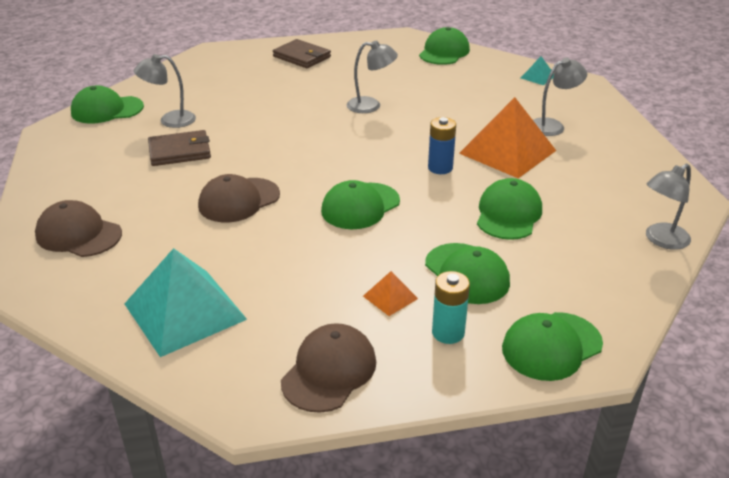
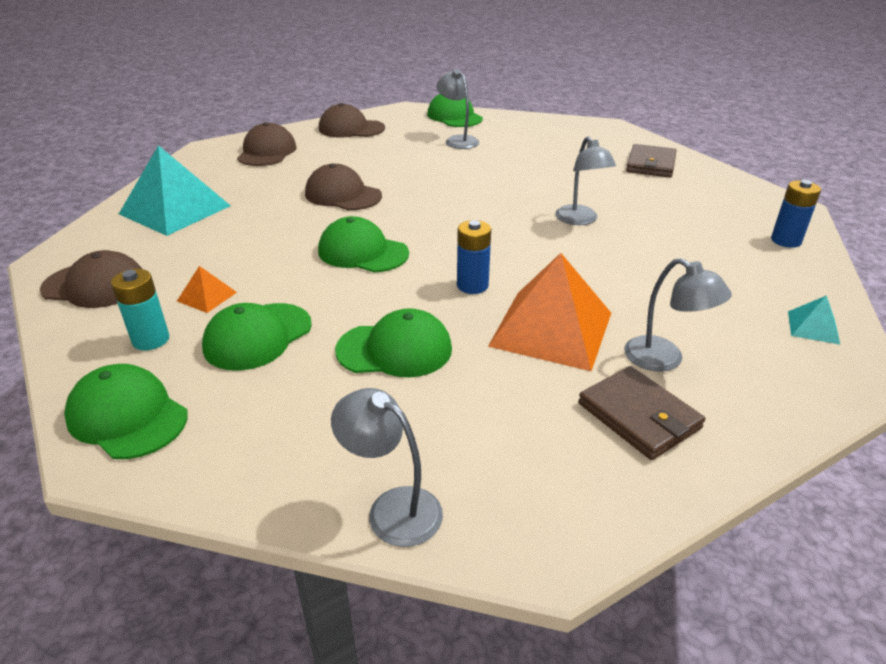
camera: 70 degrees right, 0 degrees up
(70, 171) = (351, 128): none -> brown cap
(180, 151) = (408, 155): brown wallet -> brown wallet (639, 416)
(444, 52) = (786, 241): green cap -> blue battery

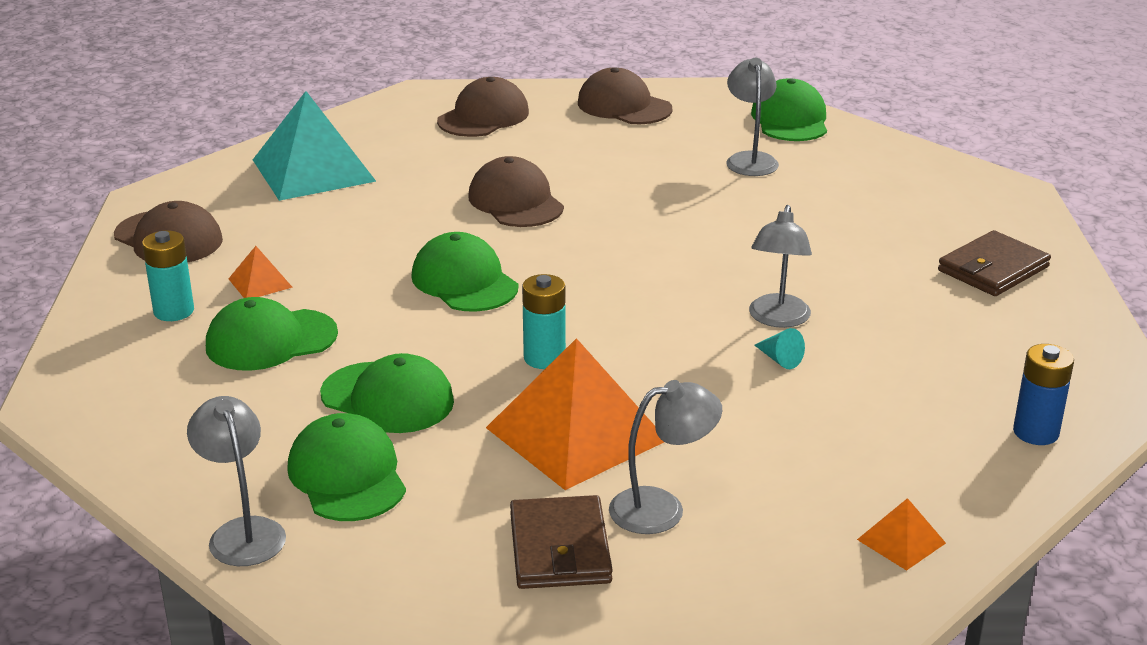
camera: 30 degrees right, 5 degrees down
(127, 416) = (100, 376): green cap -> green cap (347, 475)
(472, 285) = (544, 358): blue battery -> turquoise battery
(610, 242) = (779, 359): none -> turquoise cone
(664, 360) = (662, 508): grey lamp -> grey lamp turned 90 degrees counterclockwise
(813, 327) = (901, 541): turquoise pyramid -> orange pyramid

